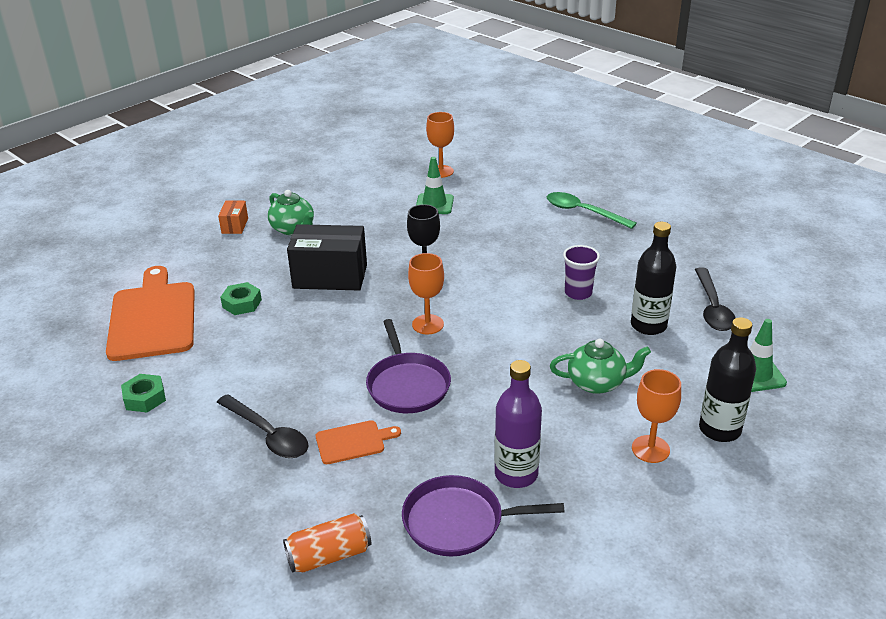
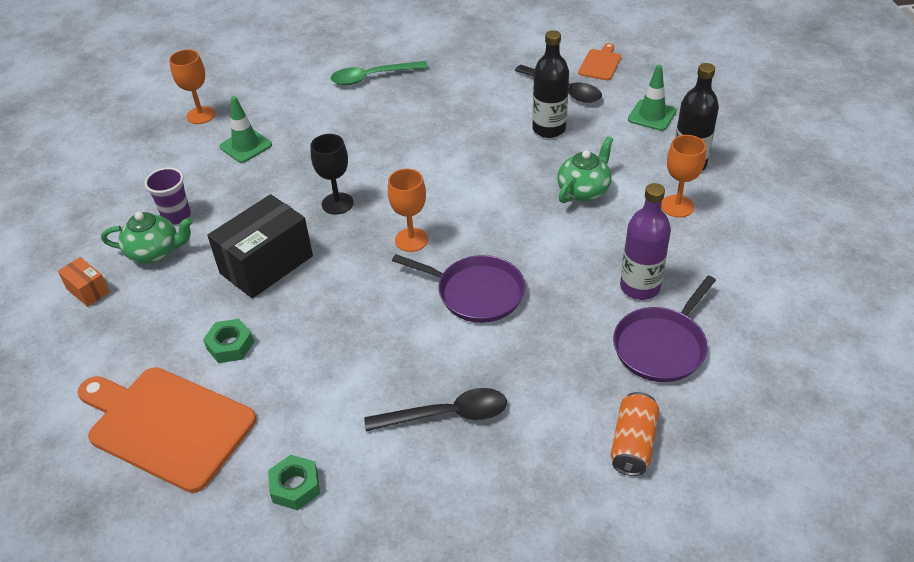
camera: 50 degrees left, 10 degrees up
(353, 442) = (513, 362): orange cutting board -> orange cutting board (600, 63)
(578, 293) = (470, 139): purple cup -> purple cup (176, 216)

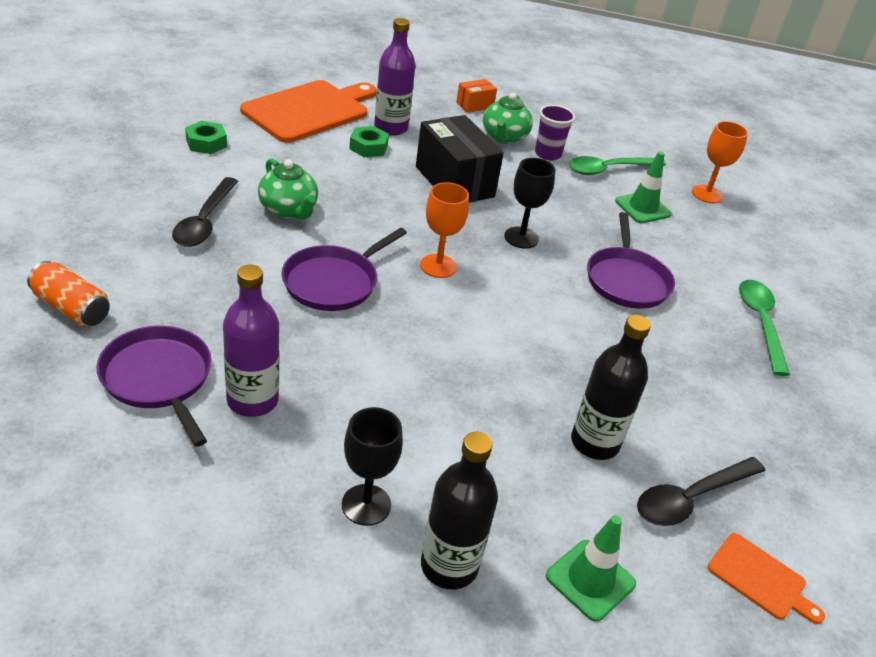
camera: 100 degrees right, 5 degrees down
(176, 341) = (391, 128): none -> purple bottle
(186, 174) = (608, 169): none -> green spoon
(361, 140) = (626, 280): none -> purple pan
(584, 190) = (448, 424): green teapot -> green teapot (288, 210)
(677, 206) = (366, 505): orange goblet -> black goblet

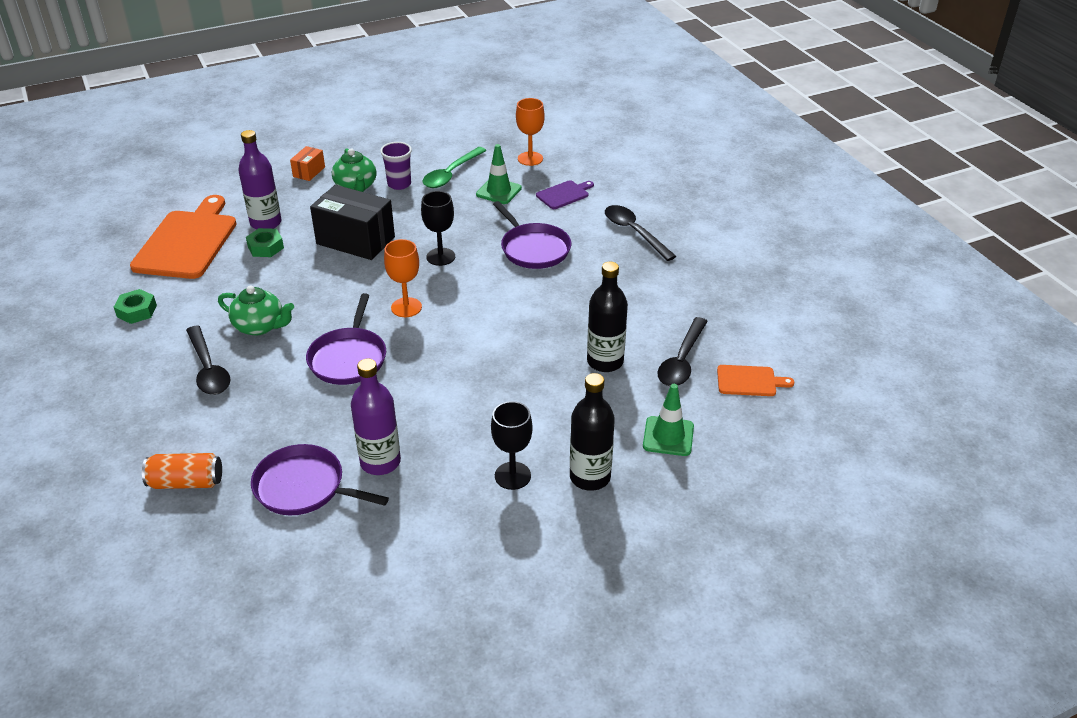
camera: 30 degrees left, 0 degrees up
(712, 245) = (564, 194): none -> purple cutting board
(760, 323) = (634, 232): green spoon -> black spoon

